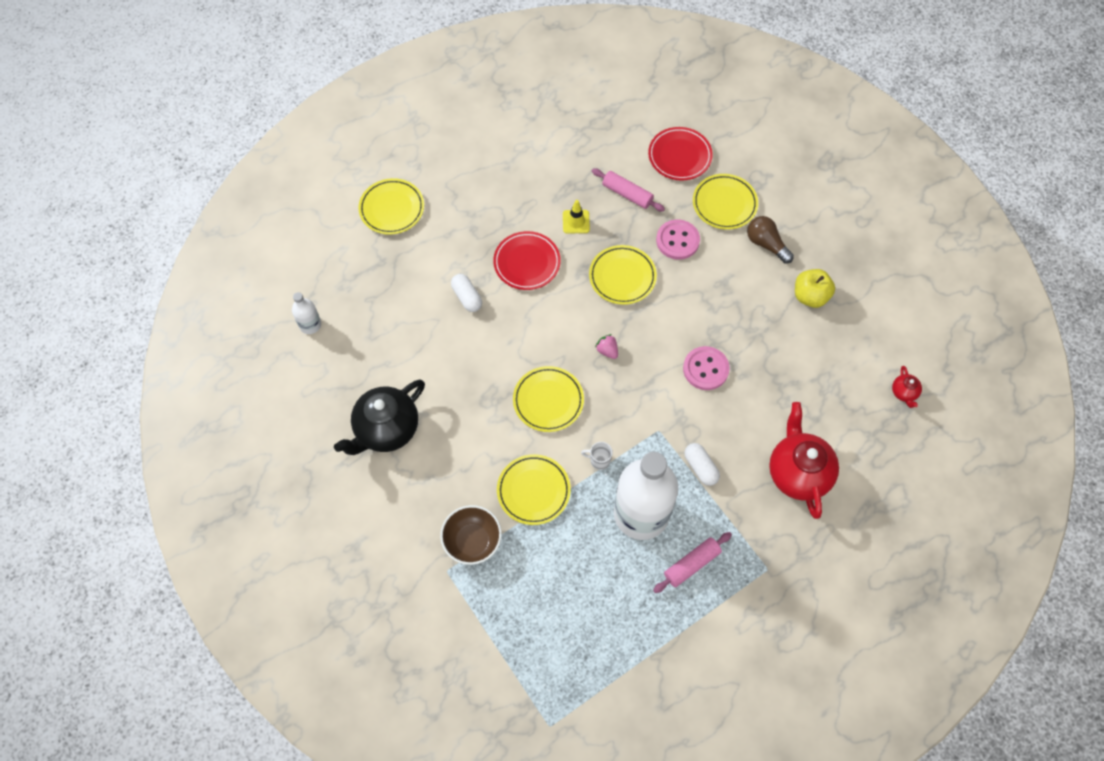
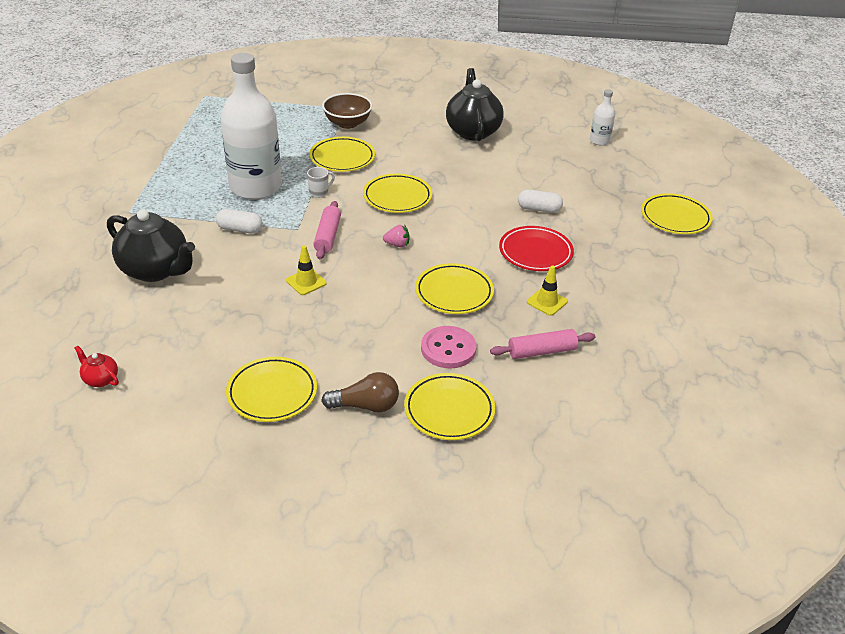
camera: 130 degrees right, 25 degrees down
(679, 156) = (548, 419): red plate -> none
(691, 564) = (190, 186): pink rolling pin -> pink rolling pin (328, 236)
(705, 369) = (306, 282): pink button -> yellow traffic cone
(798, 473) = (155, 270): red teapot -> black teapot
(810, 296) = (272, 393): yellow apple -> yellow plate

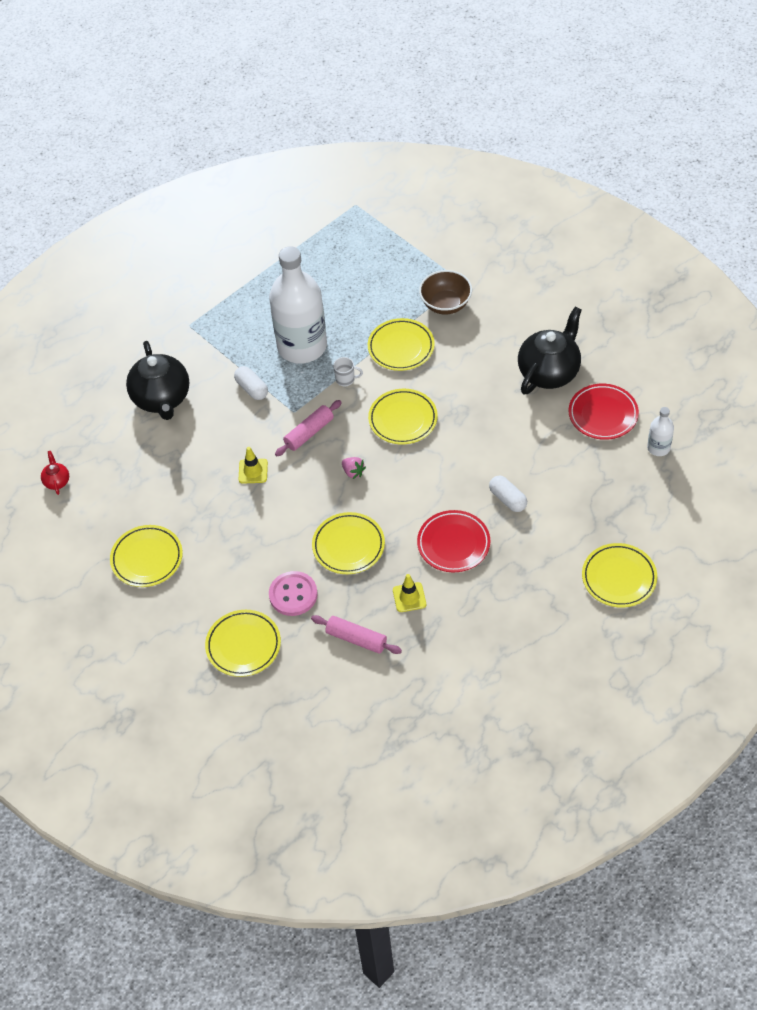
camera: 45 degrees right, 15 degrees up
(366, 406) = (194, 607): brown light bulb -> none
(539, 138) = (603, 414): none -> red plate

